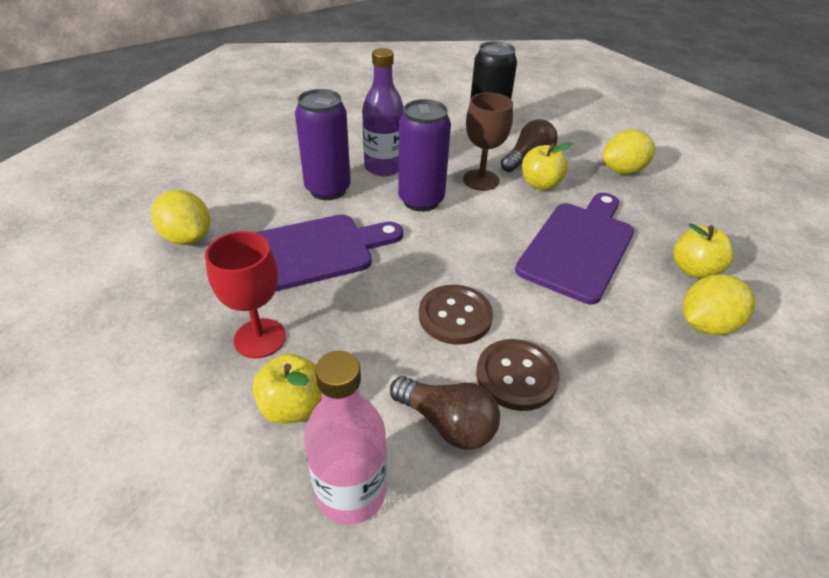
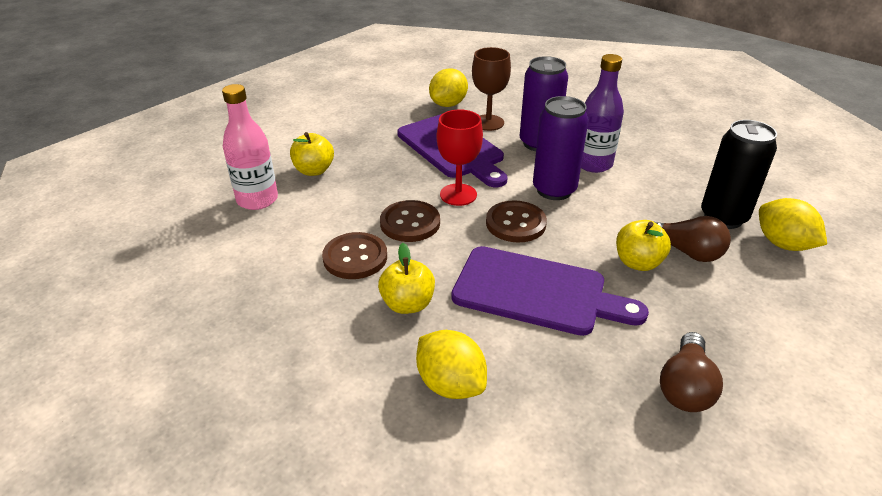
camera: 80 degrees right, 5 degrees down
(260, 338) = (365, 149): red goblet -> red goblet (458, 195)
(447, 423) = (308, 229): brown light bulb -> brown light bulb (685, 387)
(472, 237) = (515, 223): none -> brown button
(481, 180) = (615, 221): brown goblet -> brown goblet (488, 123)
(622, 171) = (726, 334): yellow lemon -> yellow lemon (783, 244)
(693, 269) = (542, 385): yellow apple -> yellow apple (407, 304)

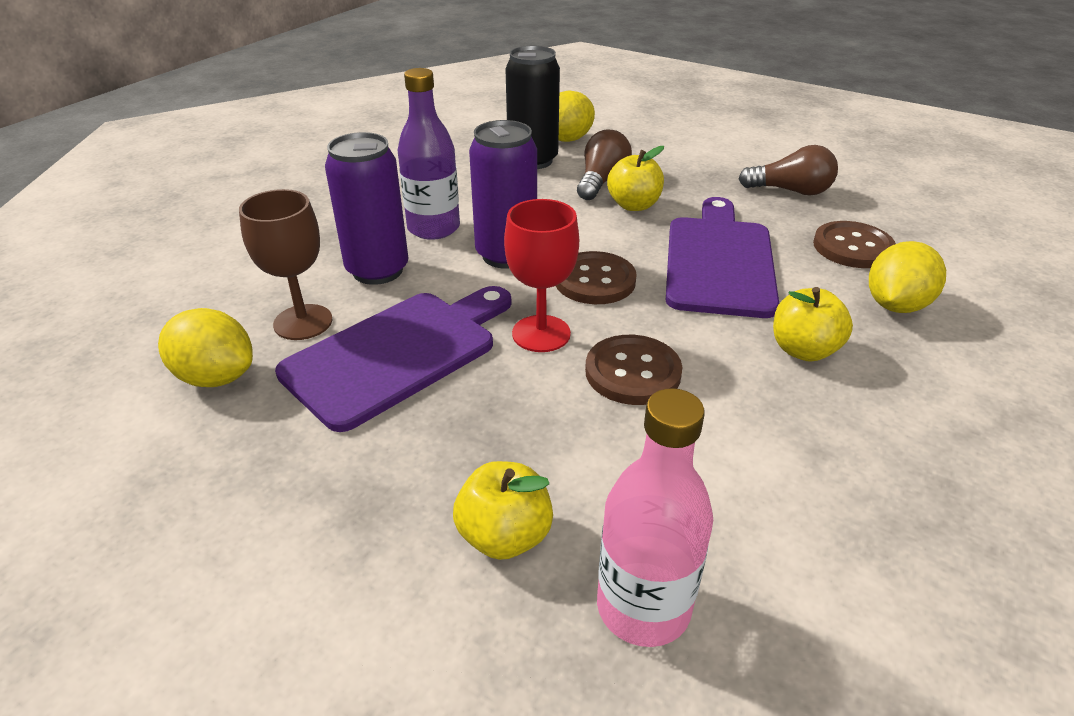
camera: 100 degrees left, 0 degrees up
(355, 257) = (743, 415): brown button -> brown button (852, 247)

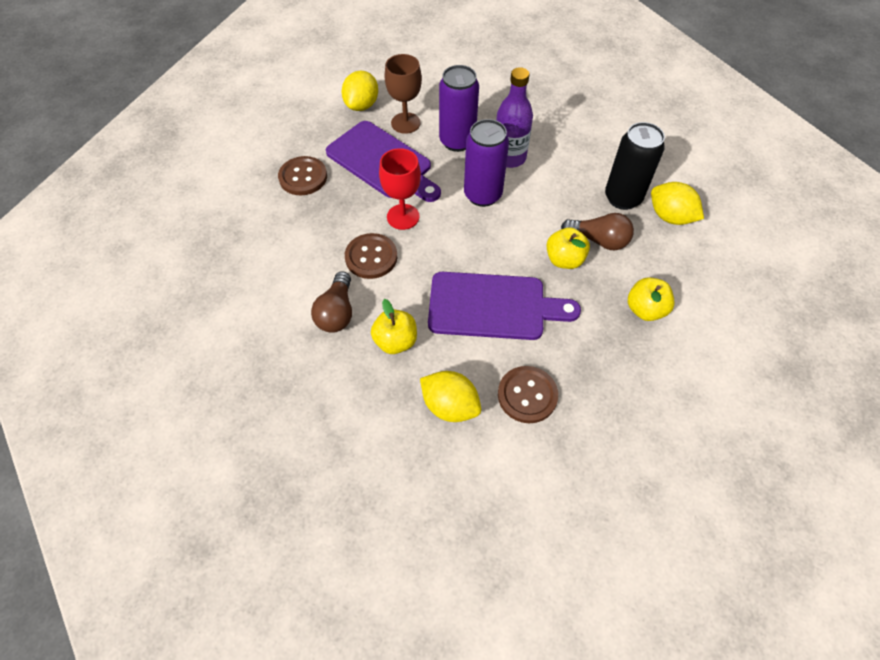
camera: 85 degrees right, 20 degrees up
(504, 536) = (264, 214): yellow apple -> yellow apple (645, 309)
(594, 280) = (459, 239): brown button -> brown button (303, 177)
(643, 607) = (226, 259): pink bottle -> none
(790, 191) = (615, 367): brown light bulb -> brown light bulb (337, 312)

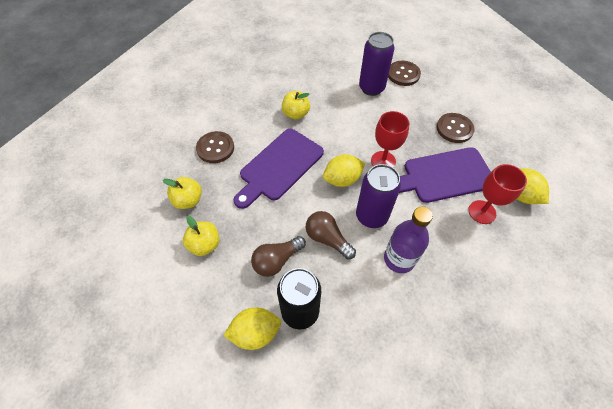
camera: 125 degrees right, 0 degrees up
(337, 312) = (334, 100): brown light bulb -> brown light bulb (327, 239)
(371, 257) = (361, 130): brown button -> brown button (403, 74)
(405, 123) = (482, 212): brown goblet -> red goblet
(450, 406) = (241, 116): yellow lemon -> yellow lemon (342, 179)
(457, 141) = (440, 234): purple can -> purple can (371, 88)
(564, 259) = (279, 227): yellow apple -> yellow apple (188, 200)

